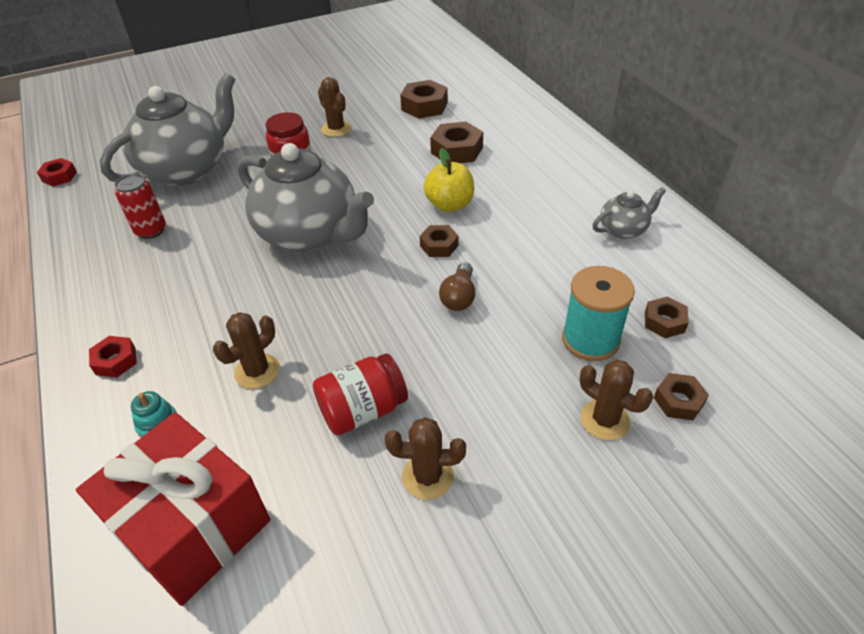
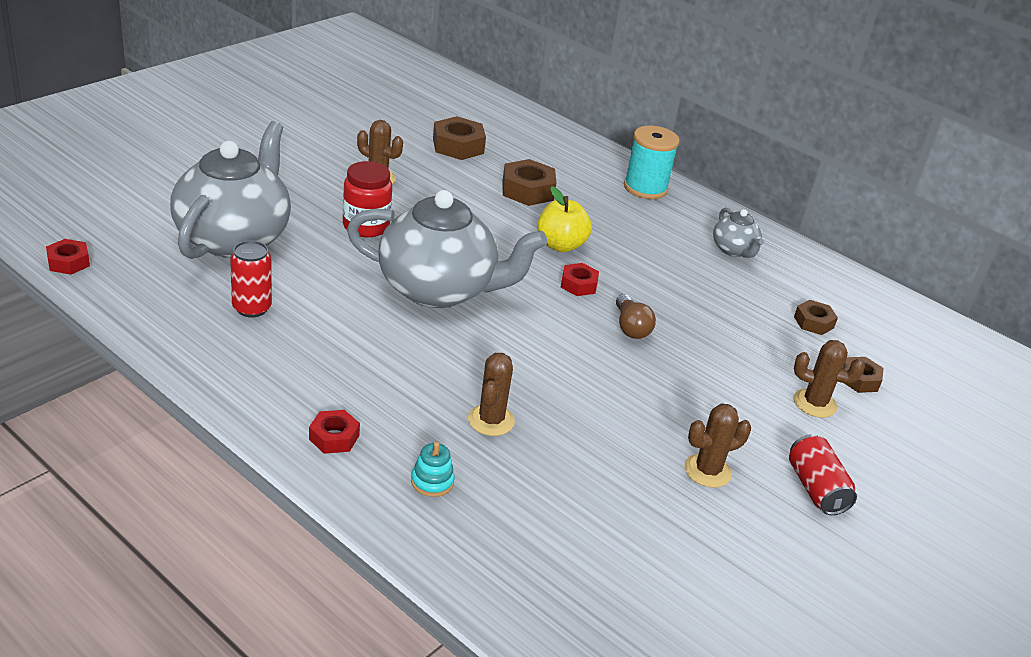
camera: 30 degrees left, 10 degrees down
(192, 526) = (537, 550): red gift -> none
(363, 410) = (615, 433): red jar -> none
(439, 245) = (578, 284): brown nut -> red nut
(537, 530) = (815, 489): none -> red can
(590, 340) = (765, 345): turquoise spool -> turquoise spool (645, 188)
(623, 229) = (734, 250): grey teapot -> grey teapot turned 120 degrees clockwise

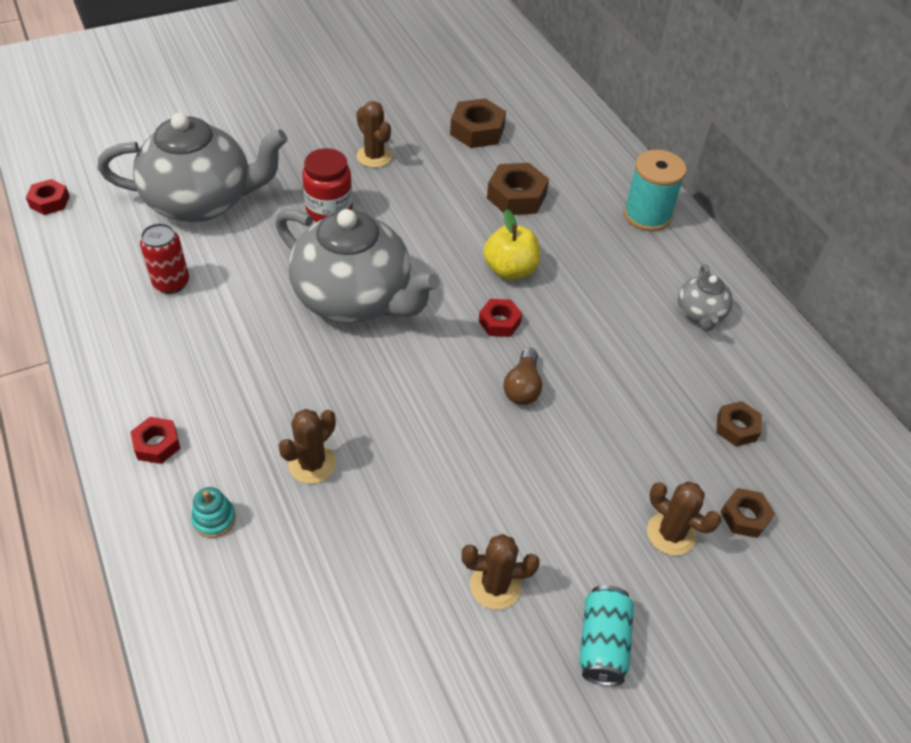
camera: 25 degrees right, 15 degrees up
(234, 238) = (202, 201): grey teapot -> grey teapot turned 45 degrees clockwise
(815, 489) = (602, 643): red can -> turquoise can

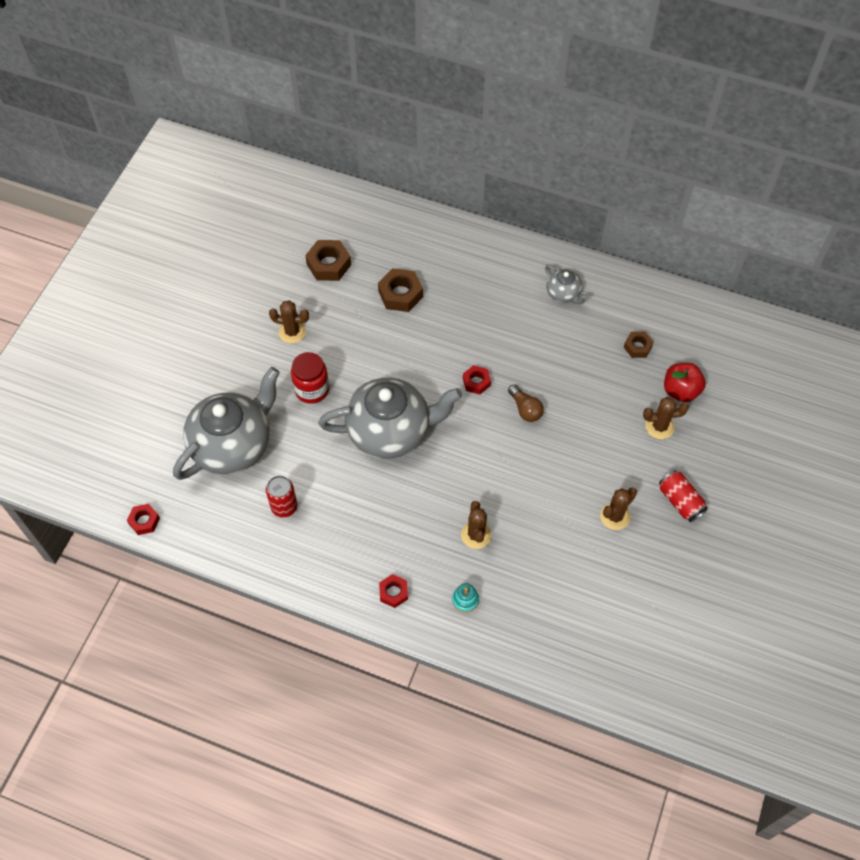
camera: 40 degrees left, 10 degrees up
(510, 270) = (448, 346): yellow apple -> none
(602, 643) = (680, 501): turquoise can -> red can
(647, 215) = (479, 250): turquoise spool -> none
(745, 516) = (680, 391): brown nut -> red apple

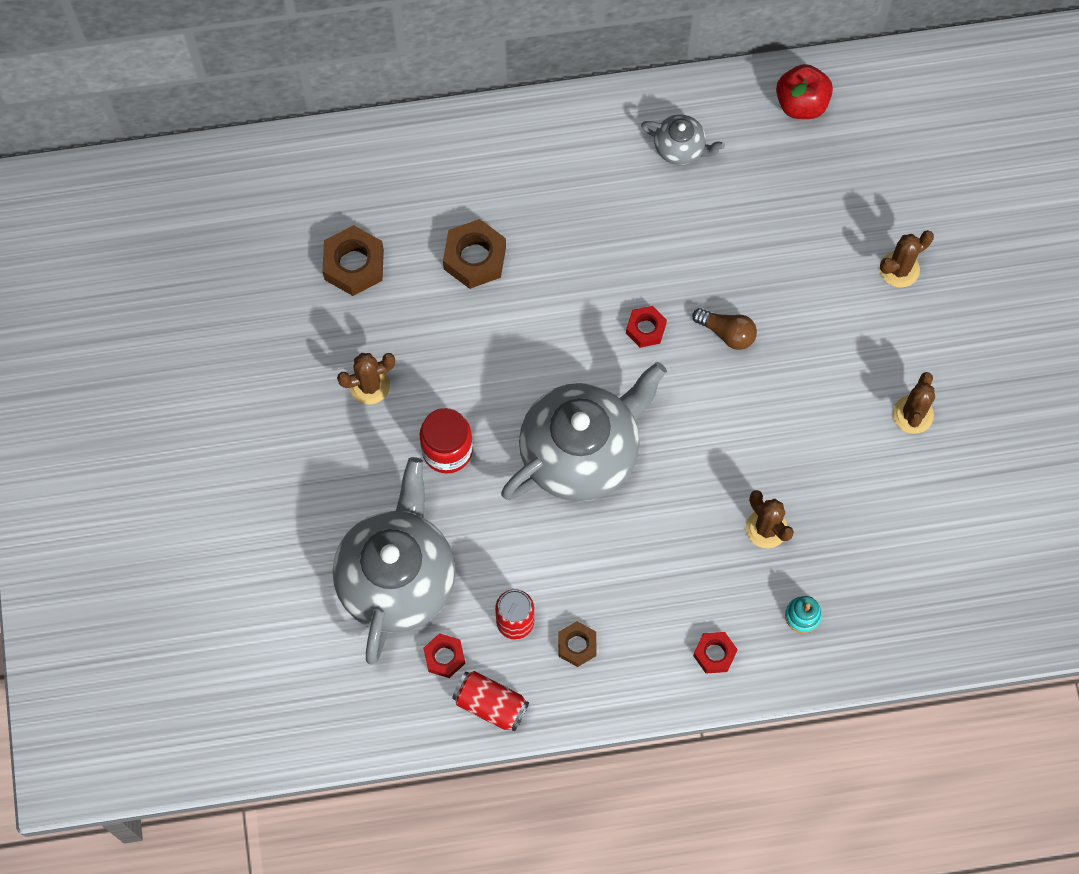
camera: 30 degrees left, 10 degrees up
(144, 521) = (354, 737): red nut -> red nut (444, 657)
(637, 347) = (813, 175): brown nut -> brown nut (577, 645)
(680, 391) = (897, 207): red apple -> red apple (801, 103)
(680, 501) = (976, 354): red can -> red can (490, 704)

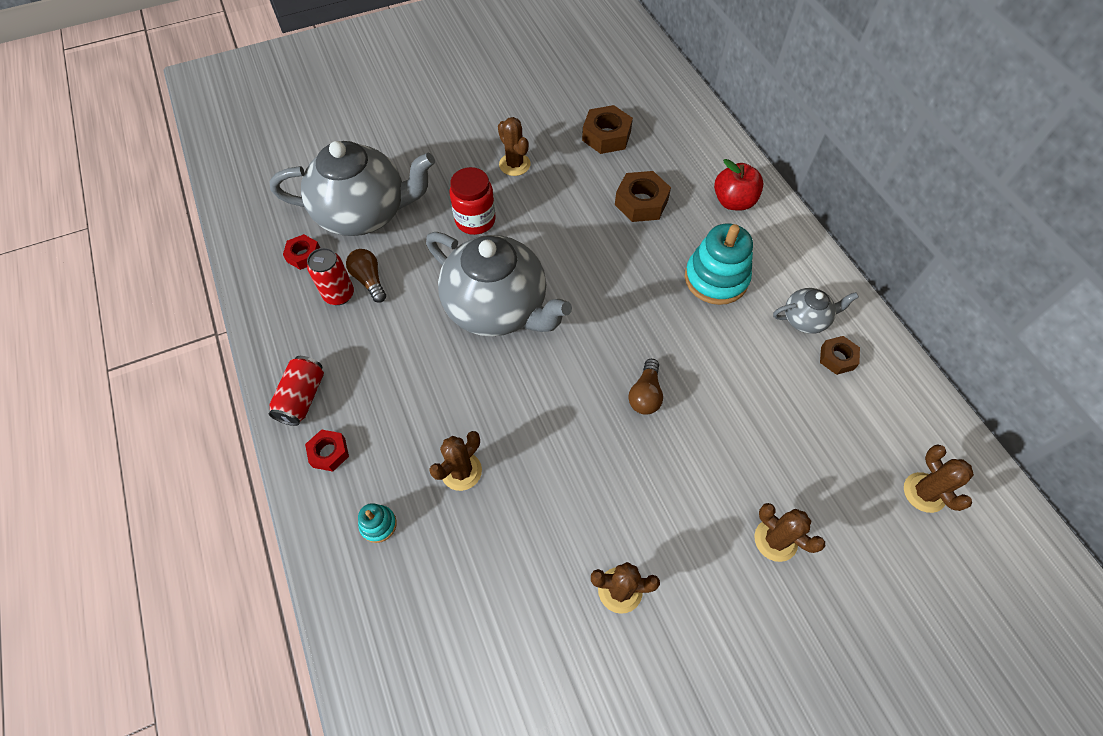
camera: 75 degrees right, 10 degrees down
(490, 704) = (266, 293): red can -> red can (302, 397)
(503, 585) = (369, 280): none -> brown light bulb
(577, 645) = (324, 342): brown nut -> brown nut (837, 358)
(605, 216) = (716, 279): none -> turquoise stacking toy
(645, 329) = (625, 330): red nut -> none
(680, 148) = (806, 319): grey teapot -> grey teapot turned 105 degrees counterclockwise
(801, 103) = (904, 408): red apple -> red apple (733, 201)
(886, 127) = (924, 492): none -> brown cactus

